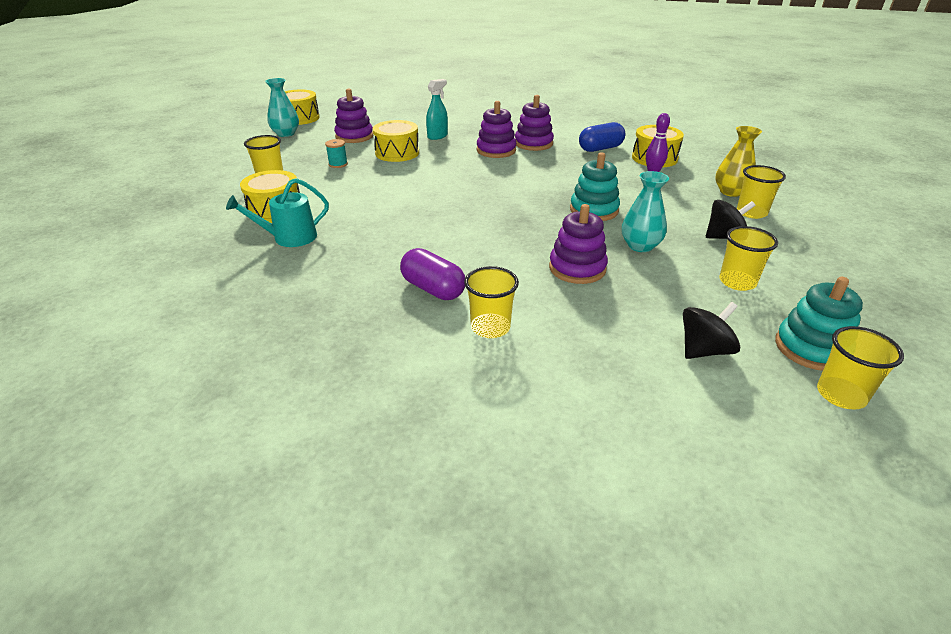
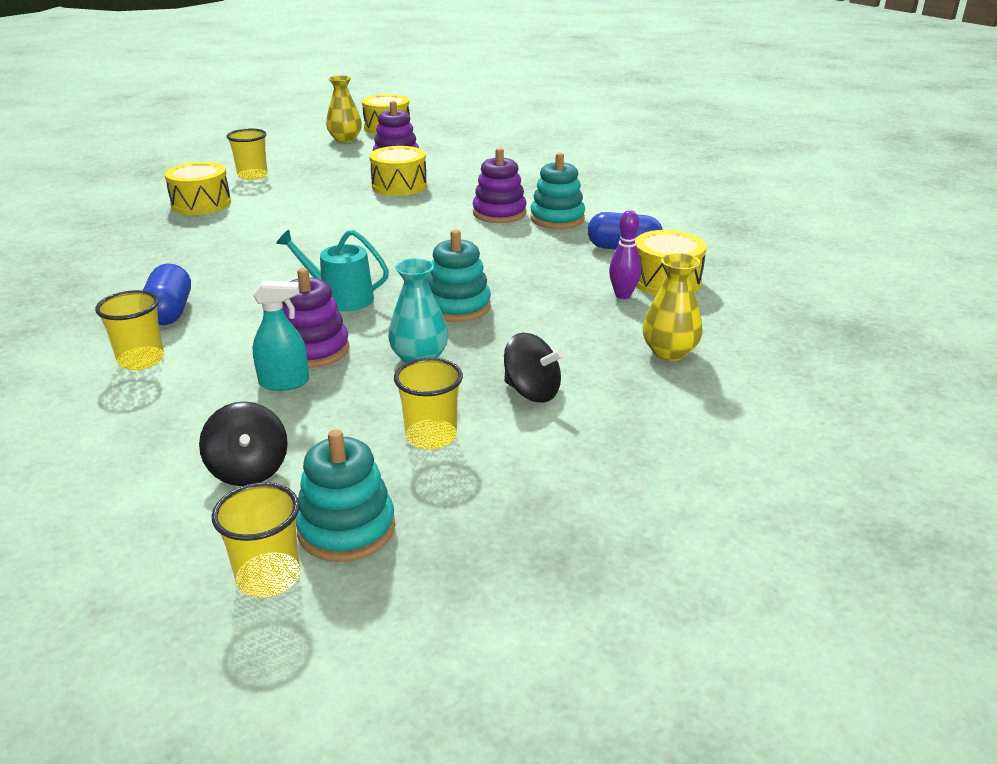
camera: 40 degrees right, 5 degrees down
(286, 133) = (345, 139): turquoise vase -> yellow vase
(289, 238) = (165, 229): turquoise watering can -> turquoise watering can (340, 298)
(338, 164) = (327, 180): turquoise spool -> none
(433, 289) = (169, 312): purple capsule -> blue capsule
(437, 136) = (473, 181): turquoise spray bottle -> turquoise spray bottle (284, 383)
(533, 143) = (557, 219): purple stacking toy -> turquoise stacking toy
(704, 350) = (249, 470): black spinning top -> black spinning top turned 60 degrees clockwise
(751, 212) = (635, 383): yellow cup -> none

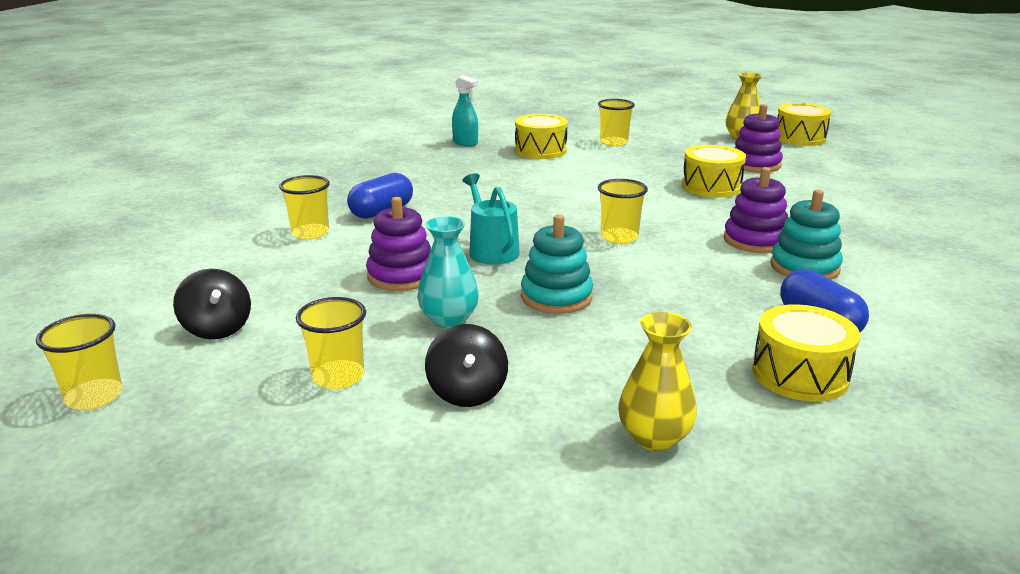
camera: 50 degrees right, 5 degrees down
(249, 470) = (217, 328): black spinning top -> black spinning top turned 60 degrees counterclockwise
(284, 383) = (343, 287): turquoise spray bottle -> turquoise spray bottle (465, 143)
(346, 529) = (177, 399): turquoise stacking toy -> none
(412, 248) = (619, 237): none -> yellow cup
(623, 295) = (722, 363): purple bowling pin -> none

